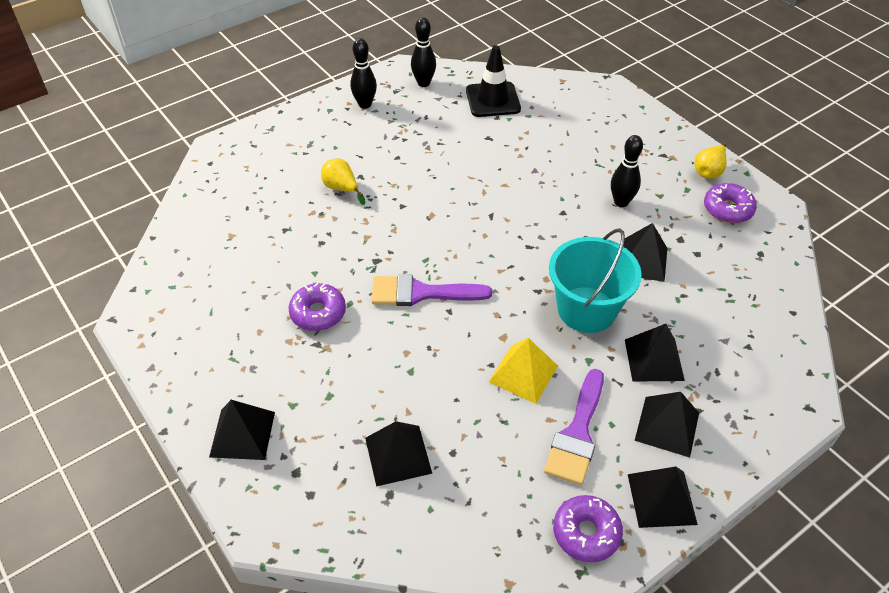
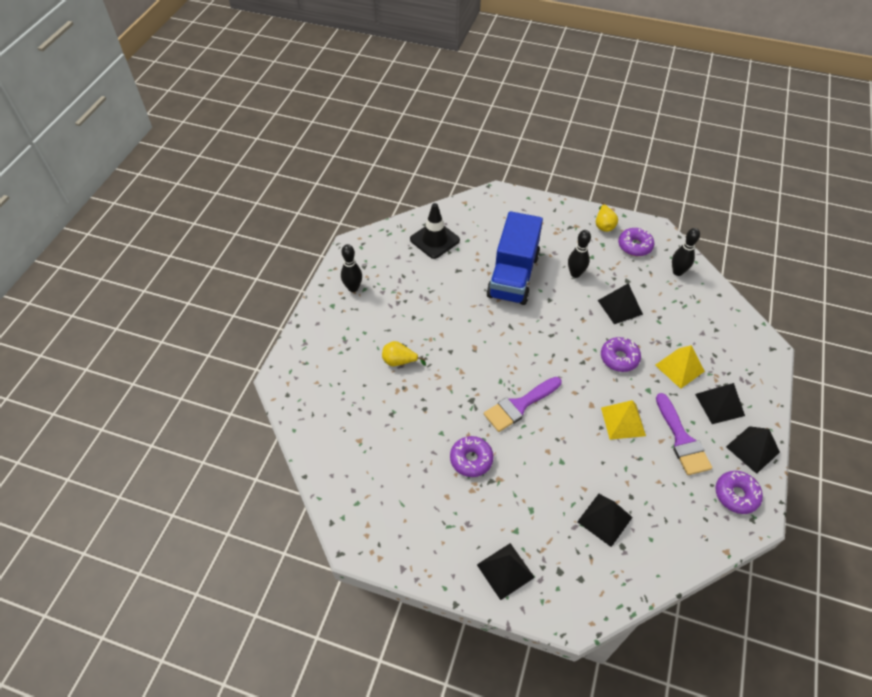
camera: 35 degrees left, 5 degrees up
(423, 83) = (377, 250): black bowling pin -> black bowling pin (677, 272)
(544, 170) = (513, 276): none -> blue truck
(586, 309) = (619, 358): turquoise bucket -> purple donut
(654, 359) = (679, 368): black pyramid -> yellow pyramid

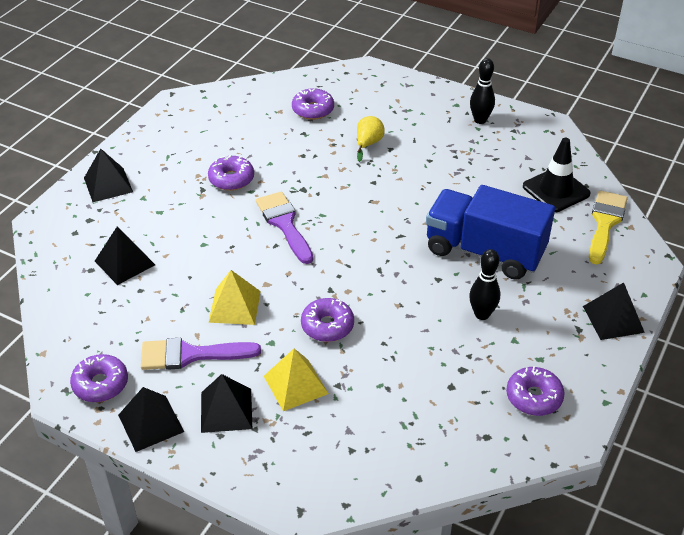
camera: 100 degrees right, 10 degrees down
(354, 412) = (313, 110): none -> purple donut
(464, 214) = (605, 223): none -> yellow brush
(604, 225) = (582, 370): yellow pear -> none
(620, 307) = (413, 348): black pyramid -> black pyramid (613, 319)
(677, 272) = (473, 437): black bowling pin -> none

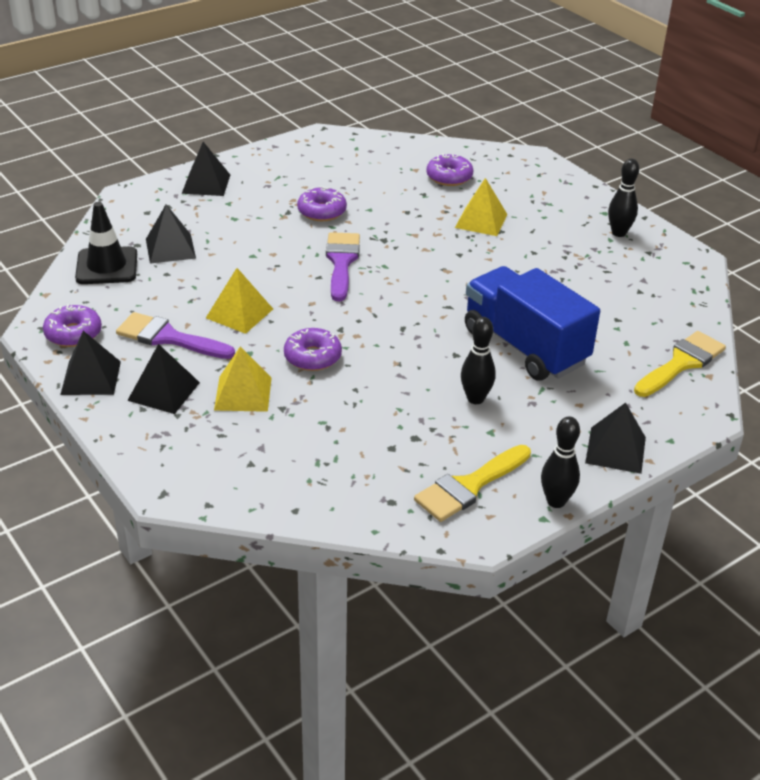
camera: 25 degrees right, 5 degrees down
(368, 144) = (481, 221): yellow pear -> yellow pyramid
(534, 397) = (469, 486): purple donut -> yellow brush
(556, 190) = (650, 318): black traffic cone -> black traffic cone (107, 266)
(604, 383) = (556, 501): none -> black bowling pin

